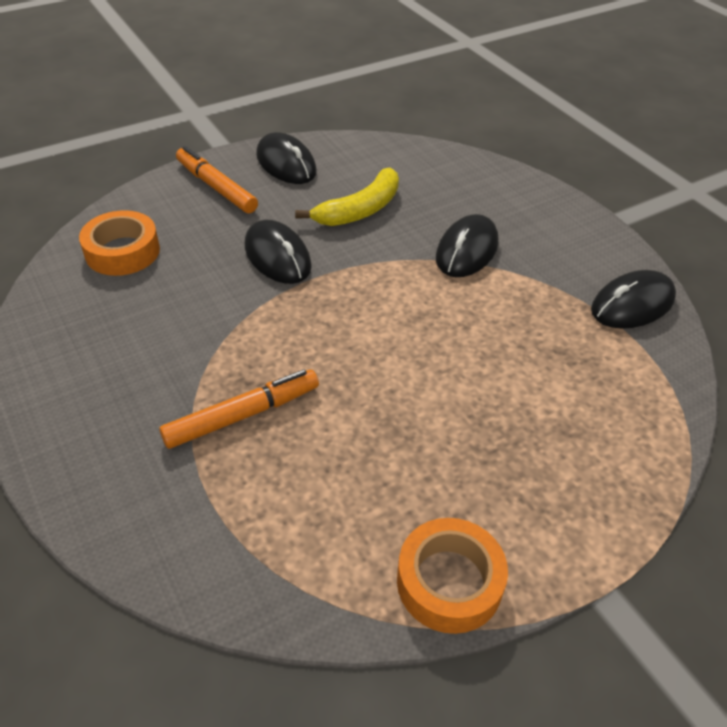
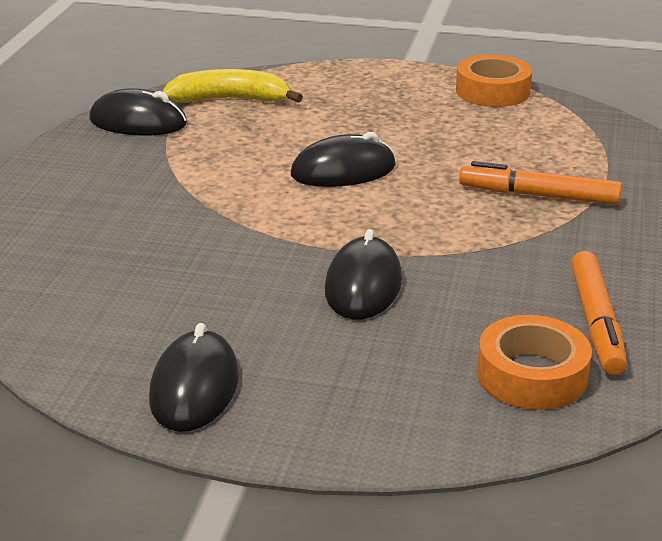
camera: 135 degrees left, 15 degrees down
(216, 187) = (328, 402): orange marker -> orange marker (596, 322)
(360, 210) = (206, 287): yellow banana -> yellow banana (230, 100)
(466, 251) = (180, 205): black mouse -> black mouse (343, 171)

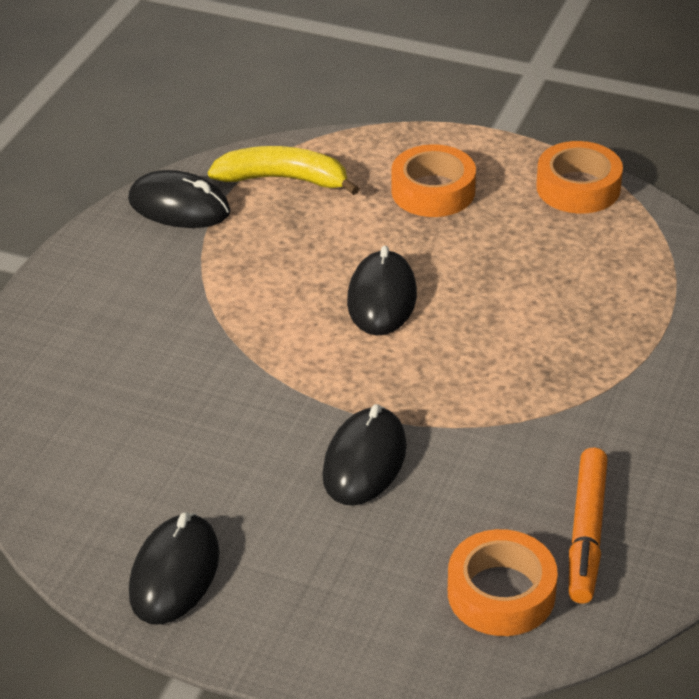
camera: 10 degrees right, 10 degrees up
(343, 171) = (382, 298): black mouse -> black mouse turned 75 degrees counterclockwise
(366, 100) = (433, 191): none -> orange tape
(538, 195) = (581, 353): orange marker -> none

